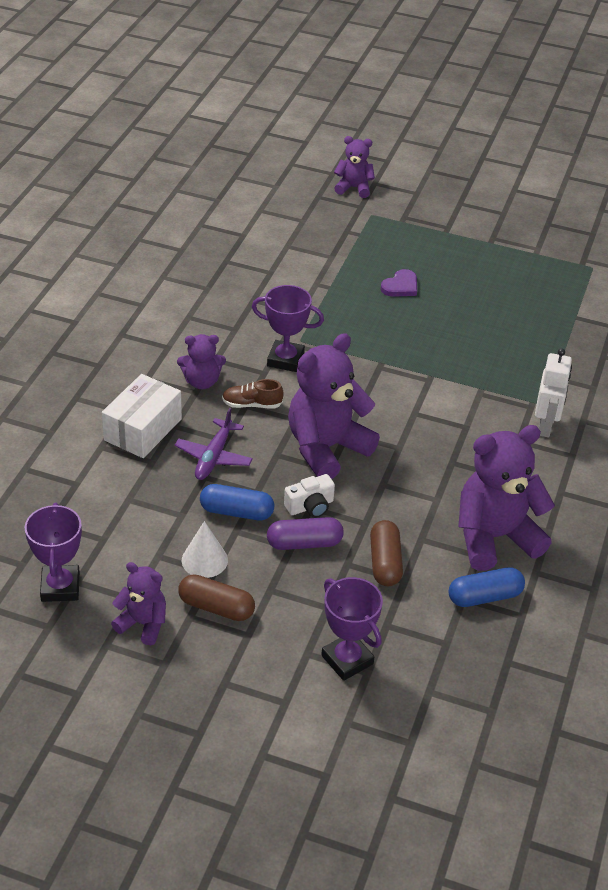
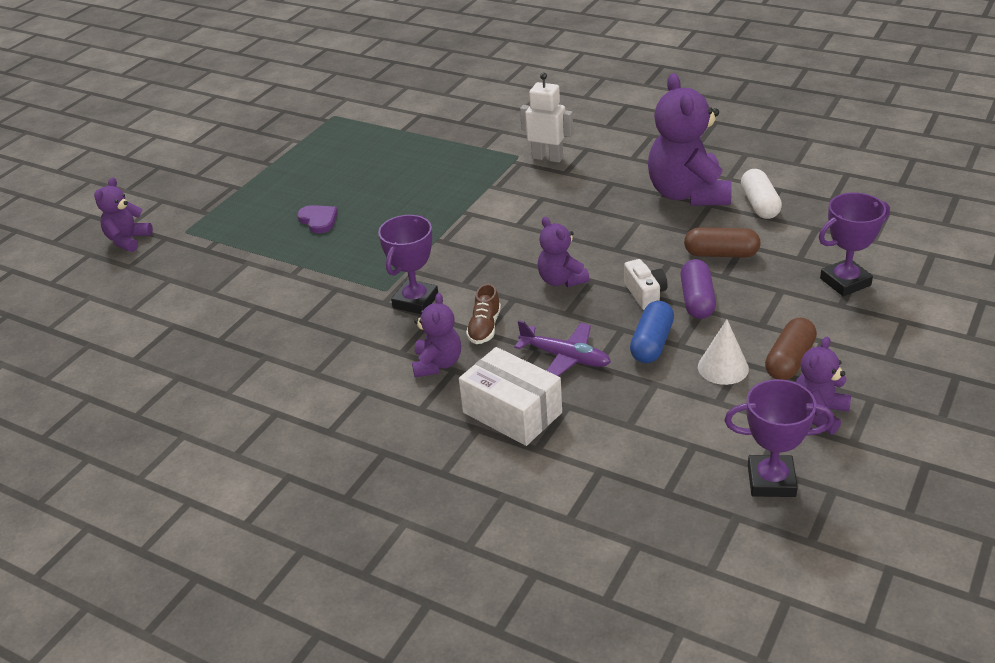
camera: 75 degrees left, 5 degrees down
(326, 448) = (561, 280): purple teddy bear -> purple teddy bear, size x0.53
(484, 597) = (759, 204): blue capsule -> white capsule

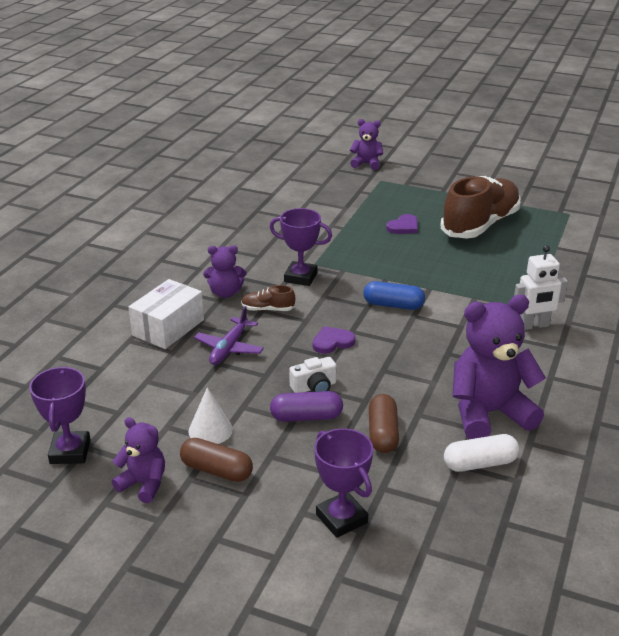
camera: 80 degrees right, 5 degrees down
(336, 169) = (480, 225): none -> brown shoe
(547, 158) = (533, 326): white robot -> white robot turned 60 degrees clockwise
(561, 280) = (332, 342): purple teddy bear -> purple heart
(651, 343) = (245, 391): blue capsule -> blue capsule (393, 305)

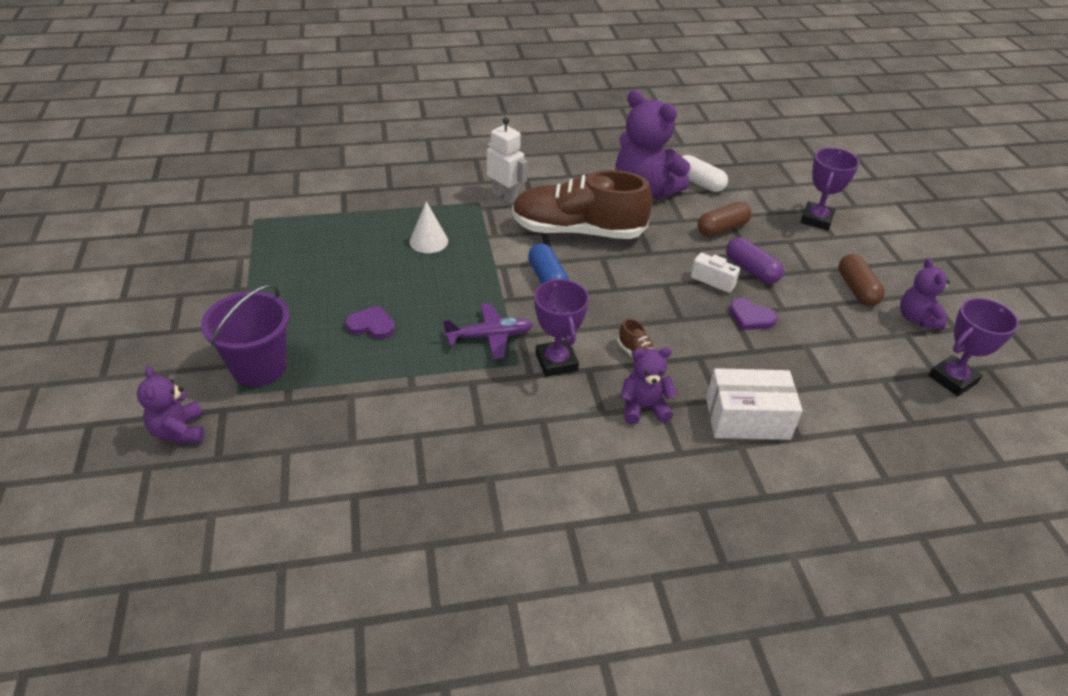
camera: 125 degrees left, 10 degrees up
(210, 430) = (828, 313): white cone -> white cone (428, 241)
(225, 293) = (643, 407): purple teddy bear -> purple teddy bear turned 60 degrees counterclockwise
(229, 348) = (725, 355): purple plane -> purple plane (489, 336)
(332, 342) = (644, 294): purple heart -> purple heart (751, 317)
(397, 189) = (259, 367): none -> purple bucket
(480, 225) = (325, 270): brown shoe -> brown shoe (577, 231)

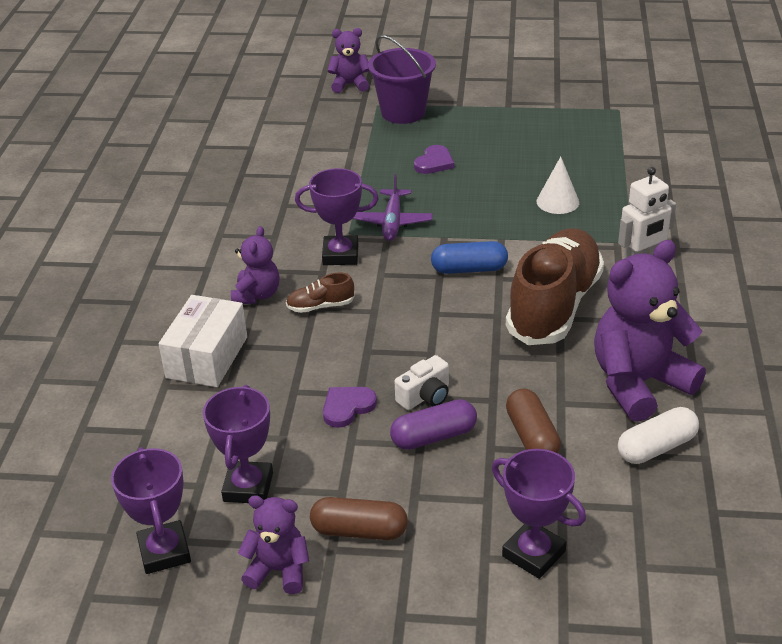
camera: 110 degrees right, 5 degrees down
(864, 351) = (248, 487): none -> purple trophy

